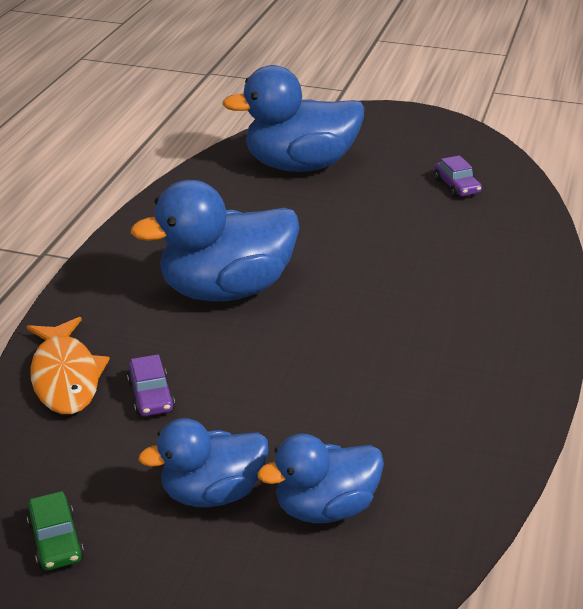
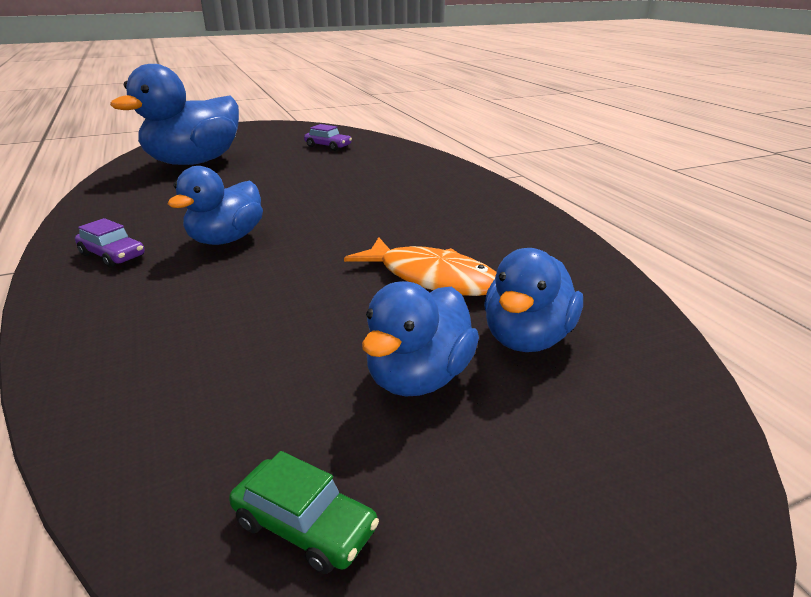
camera: 40 degrees left, 5 degrees down
(65, 377) = (121, 359): orange fish -> orange fish (432, 278)
(151, 395) = (247, 333): purple car -> purple car (112, 255)
(226, 290) = (226, 239): blue duck -> blue duck, size x0.61

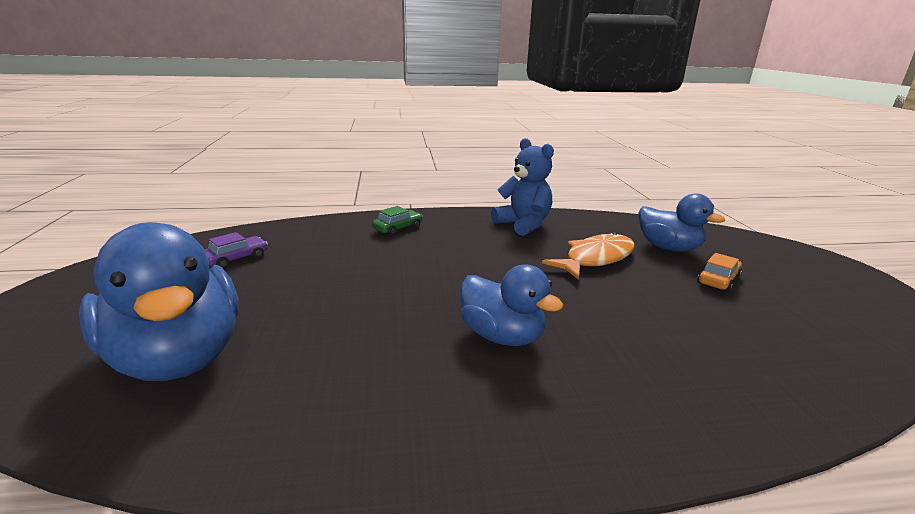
camera: 75 degrees left, 5 degrees down
(112, 255) = (525, 418): purple car -> none
(304, 525) = (854, 323): green car -> green car (398, 228)
(419, 377) = (718, 280): blue duck -> orange car
(511, 230) = (523, 224): none -> blue teddy bear

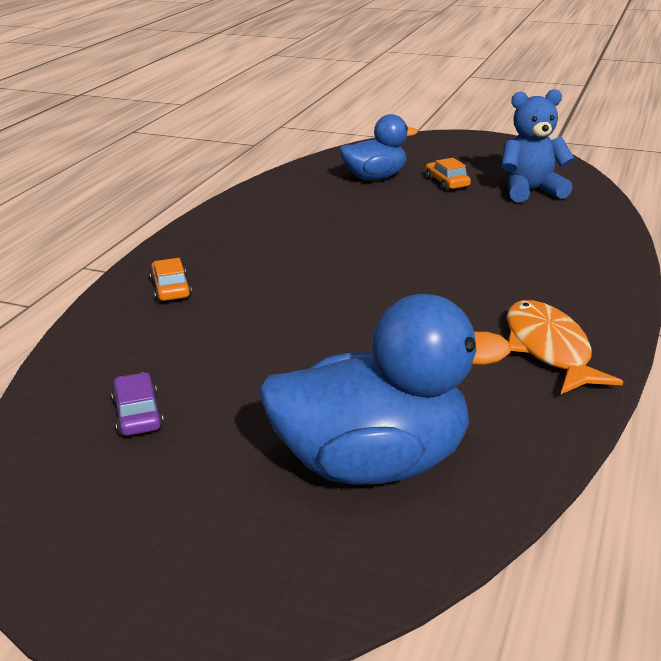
camera: 60 degrees left, 5 degrees up
(398, 228) = (171, 289): green car -> orange car
(502, 336) = (461, 290): blue duck -> none
(523, 224) = (249, 219): blue teddy bear -> blue teddy bear (531, 191)
(596, 259) = (364, 212): orange fish -> orange fish (549, 349)

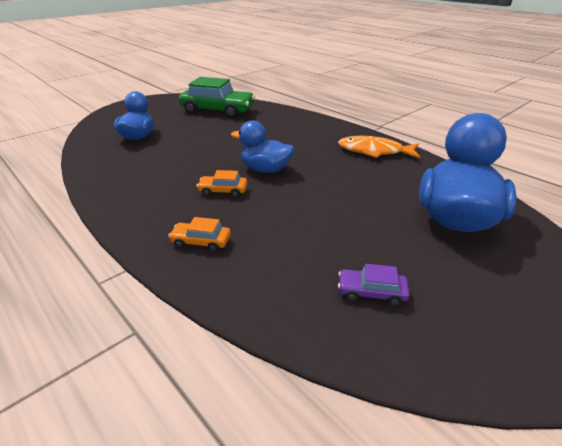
camera: 65 degrees left, 5 degrees up
(374, 277) = (265, 169): none -> blue duck
(447, 183) = (177, 123): orange car -> orange car (223, 191)
(531, 191) = (218, 111): blue teddy bear -> green car

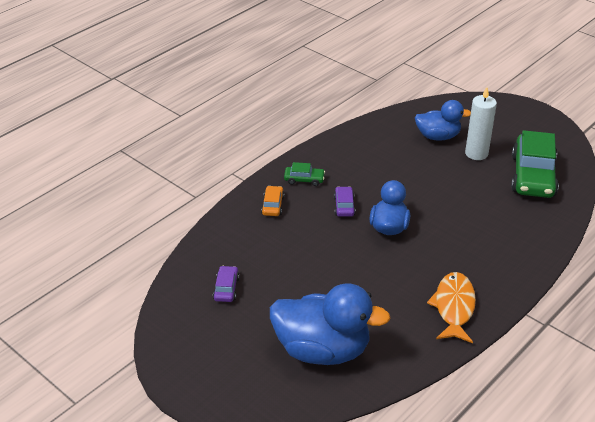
camera: 85 degrees right, 5 degrees up
(159, 214) = (304, 179): none -> green car
(176, 125) = (476, 153): none -> white candle
(223, 191) = (344, 206): orange car -> purple car

